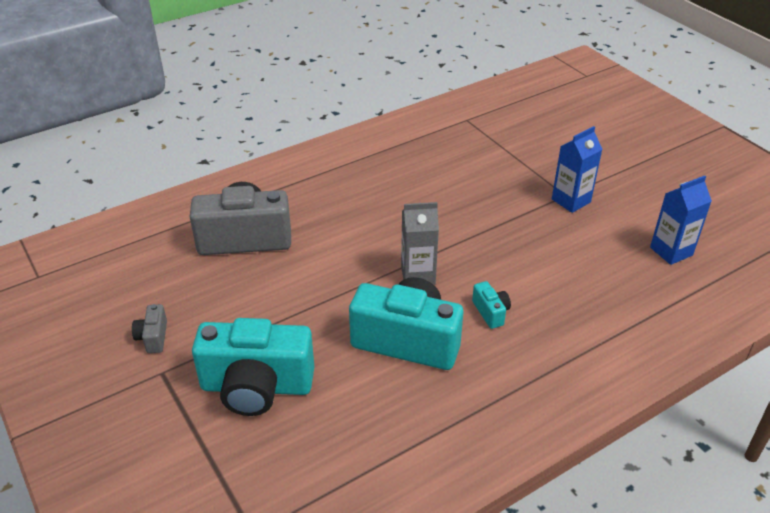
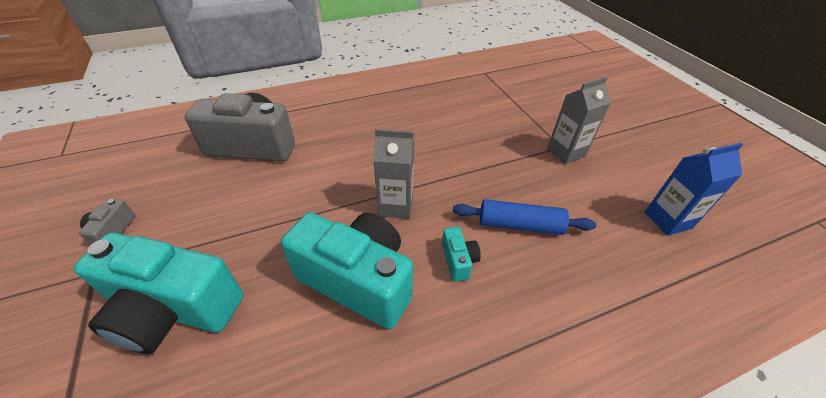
camera: 10 degrees right, 5 degrees up
(539, 275) = (519, 225): none -> blue rolling pin
(571, 201) = (566, 152): blue carton -> grey carton

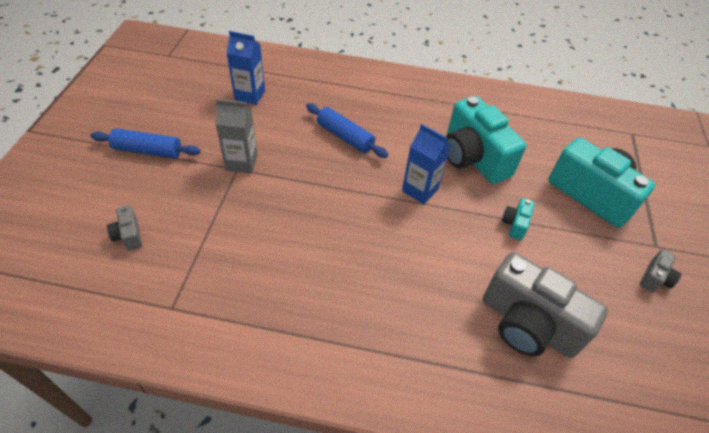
camera: 150 degrees left, 5 degrees up
(395, 206) = (420, 190): grey carton -> blue carton
(458, 260) = (404, 138): turquoise camera -> turquoise camera (515, 224)
(555, 86) = (129, 235): none -> grey camera
(636, 128) = (148, 151): none -> blue rolling pin

